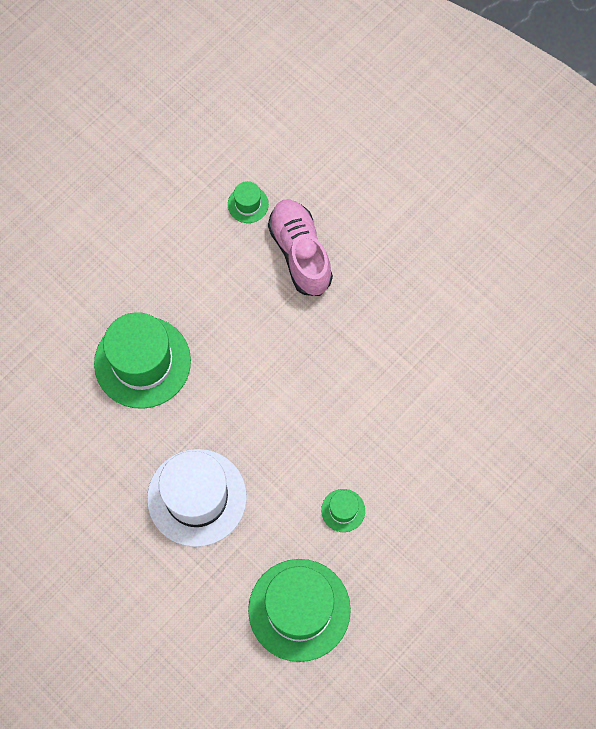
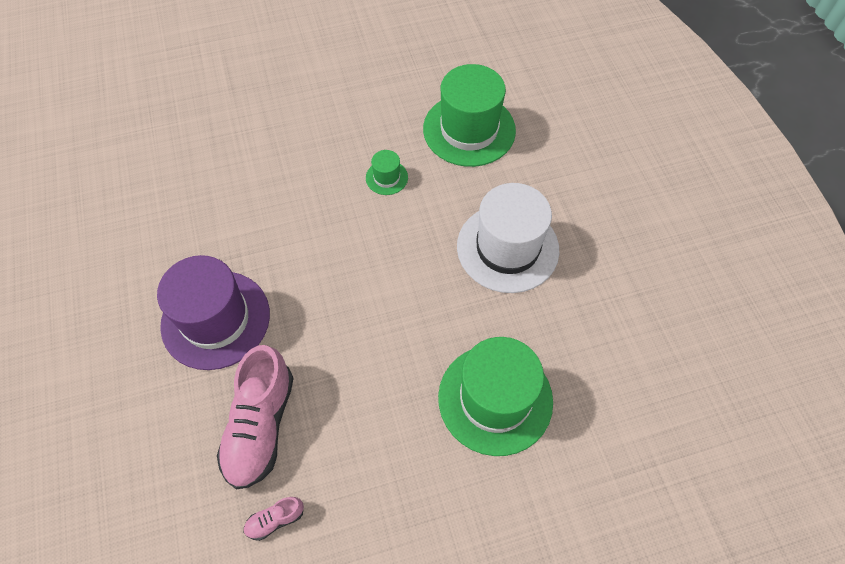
camera: 150 degrees left, 10 degrees down
(248, 204) = (275, 520): green hat -> pink shoe
(391, 306) = (216, 319): none -> purple hat

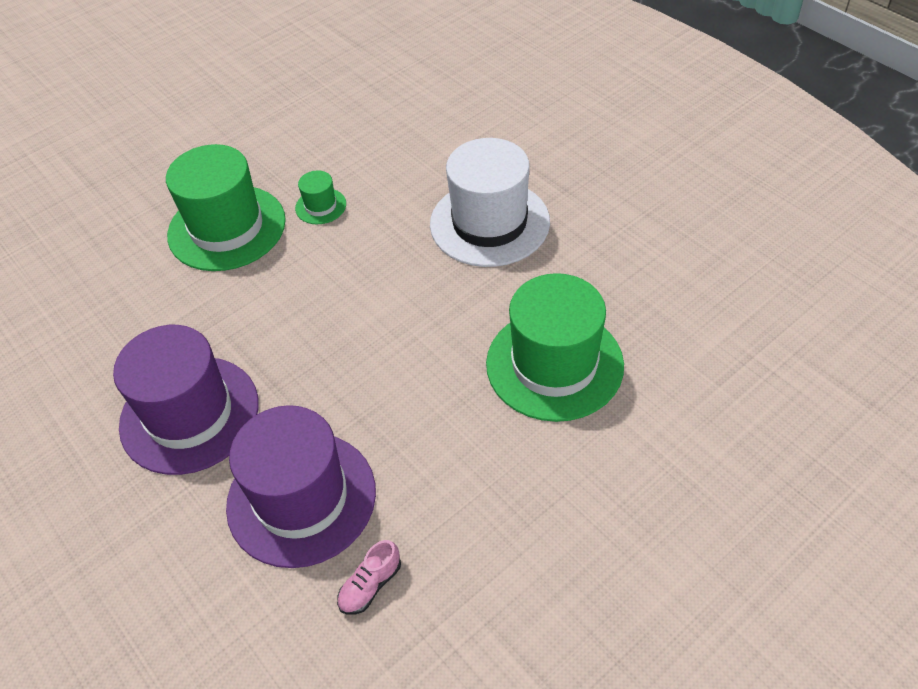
camera: 20 degrees left, 10 degrees down
(260, 425) = (301, 498): pink shoe -> purple hat
(469, 130) = (388, 133): green hat -> green hat (227, 228)

